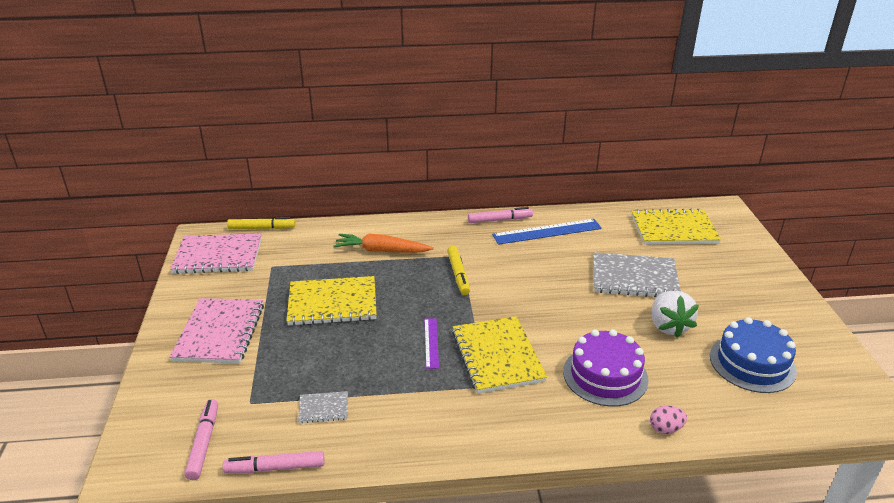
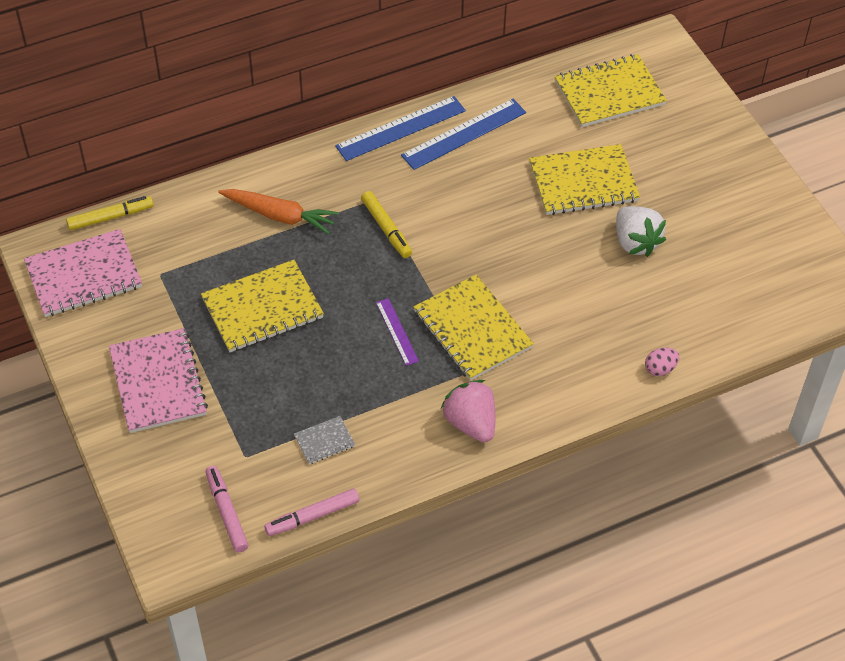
camera: 20 degrees left, 20 degrees up
(381, 251) = (280, 216): orange carrot -> orange carrot turned 150 degrees counterclockwise
(462, 428) = (471, 423): none -> pink strawberry
(500, 220) = (401, 128): pink marker -> blue ruler
(605, 375) = (588, 323): purple cake -> none
(634, 278) = (583, 182): grey notebook -> yellow notebook
(752, 363) = (726, 268): blue cake -> none

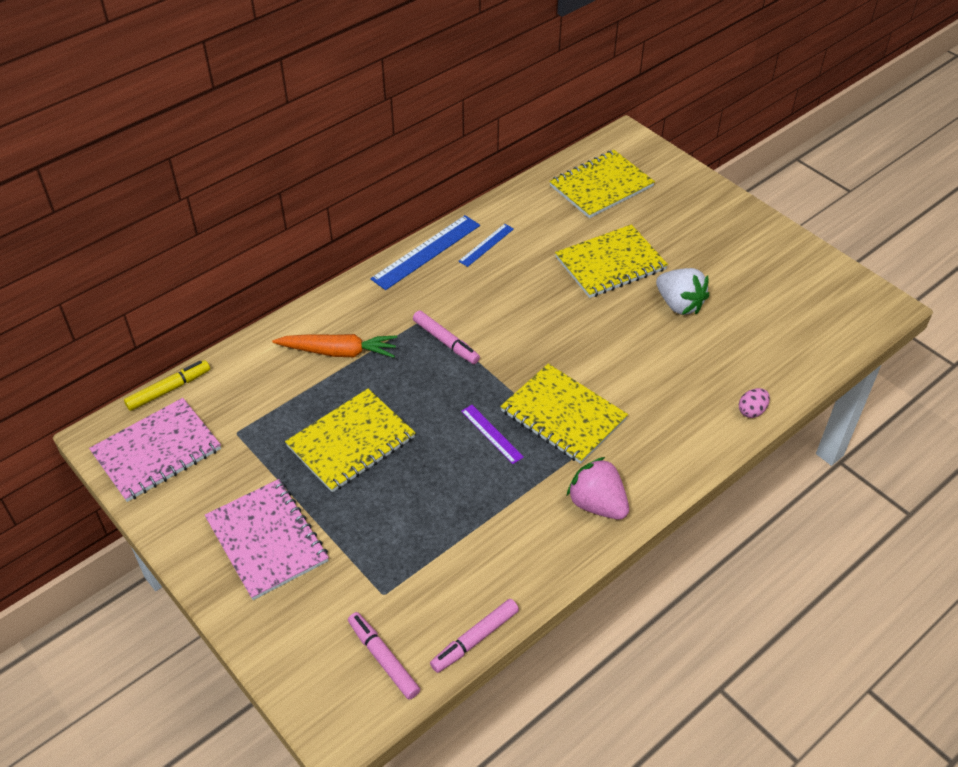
camera: 15 degrees left, 5 degrees down
(324, 441) = (459, 558): grey notebook -> none
(386, 229) = (446, 342): yellow marker -> pink marker
(464, 134) = (486, 245): blue ruler -> blue ruler, size x0.56

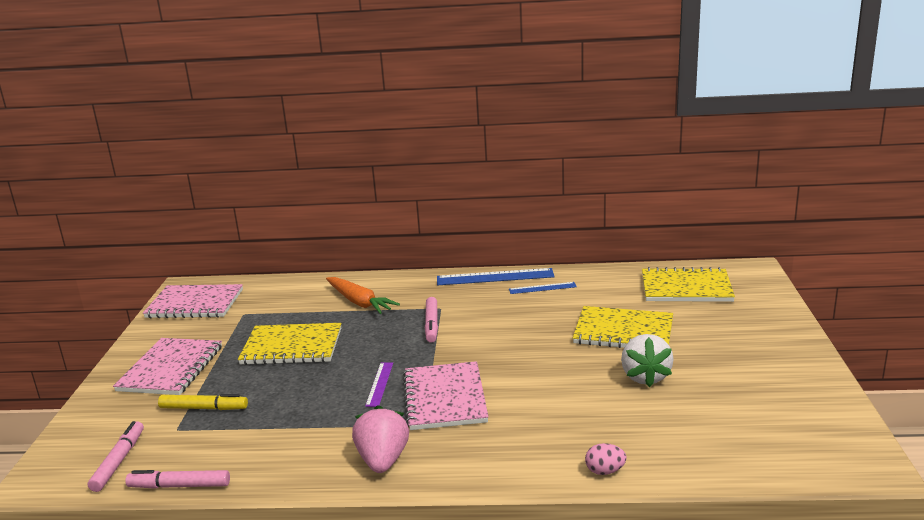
camera: 45 degrees right, 25 degrees down
(169, 389) = (246, 281): yellow marker -> yellow marker (204, 408)
(563, 415) = (444, 398): yellow notebook -> pink notebook

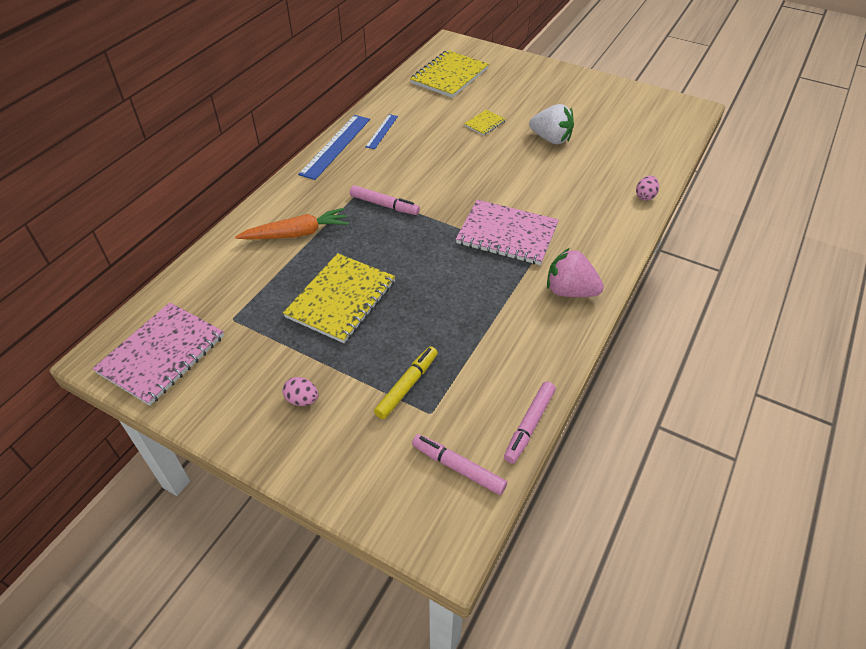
camera: 65 degrees left, 25 degrees up
(171, 368) = (302, 399): pink notebook -> pink egg
(379, 384) = (457, 262): purple ruler -> none
(623, 331) = (485, 123): yellow notebook -> yellow notebook, size x0.47

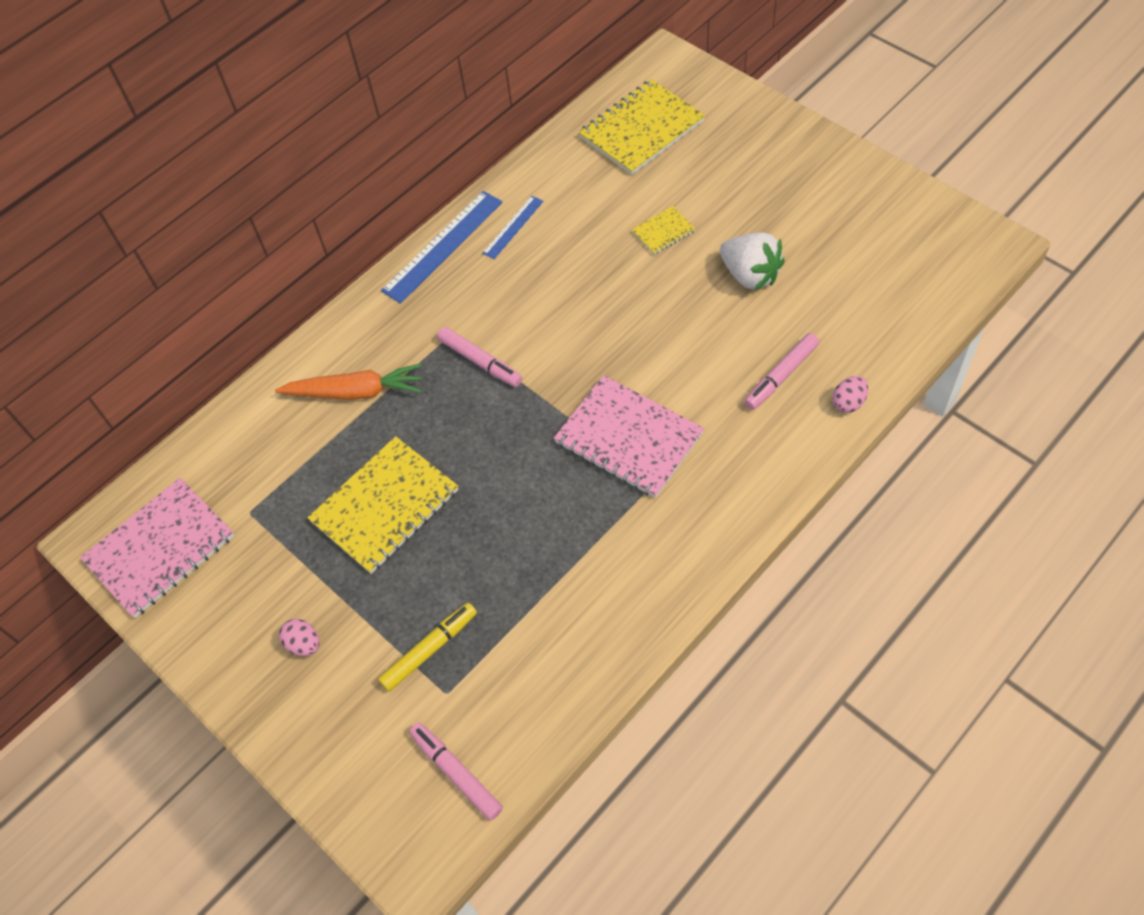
camera: 20 degrees right, 10 degrees up
(529, 425) = (558, 735): pink marker -> pink marker (781, 376)
(570, 291) = (680, 546): pink strawberry -> none

